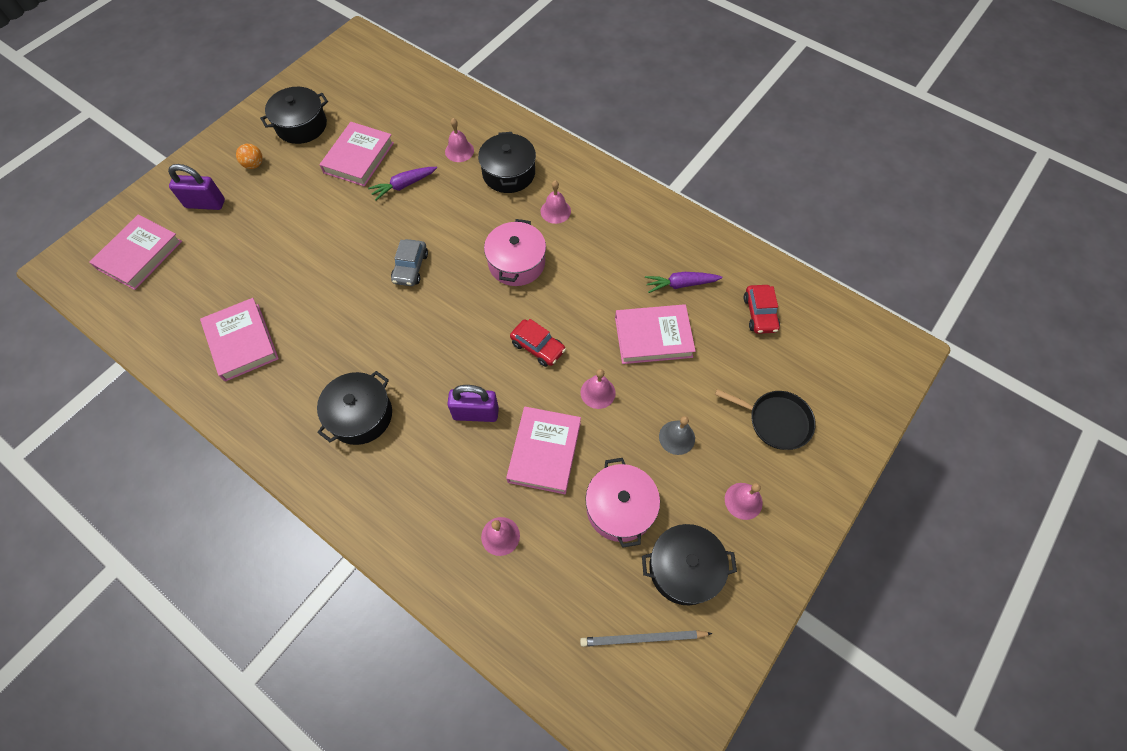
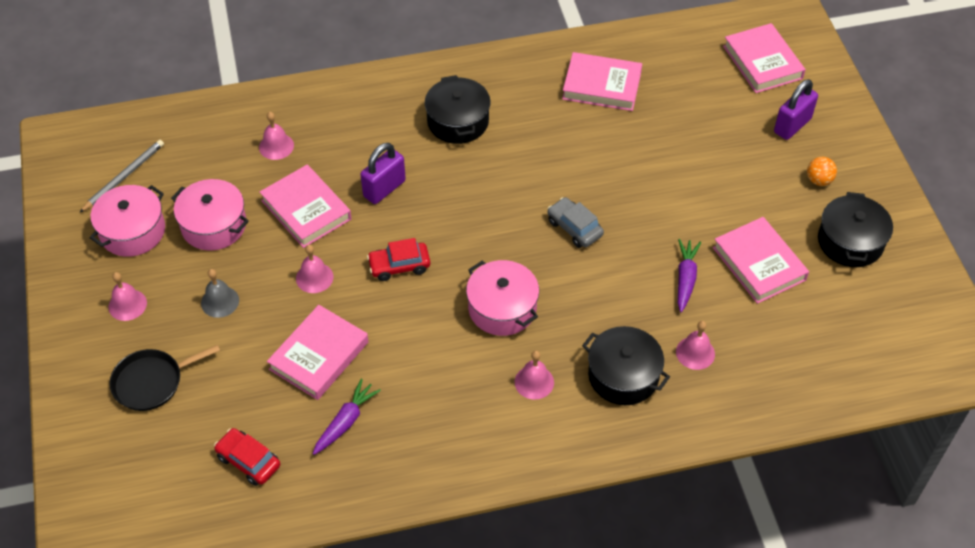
camera: 130 degrees right, 10 degrees down
(684, 568) = (132, 231): black pot -> pink pot

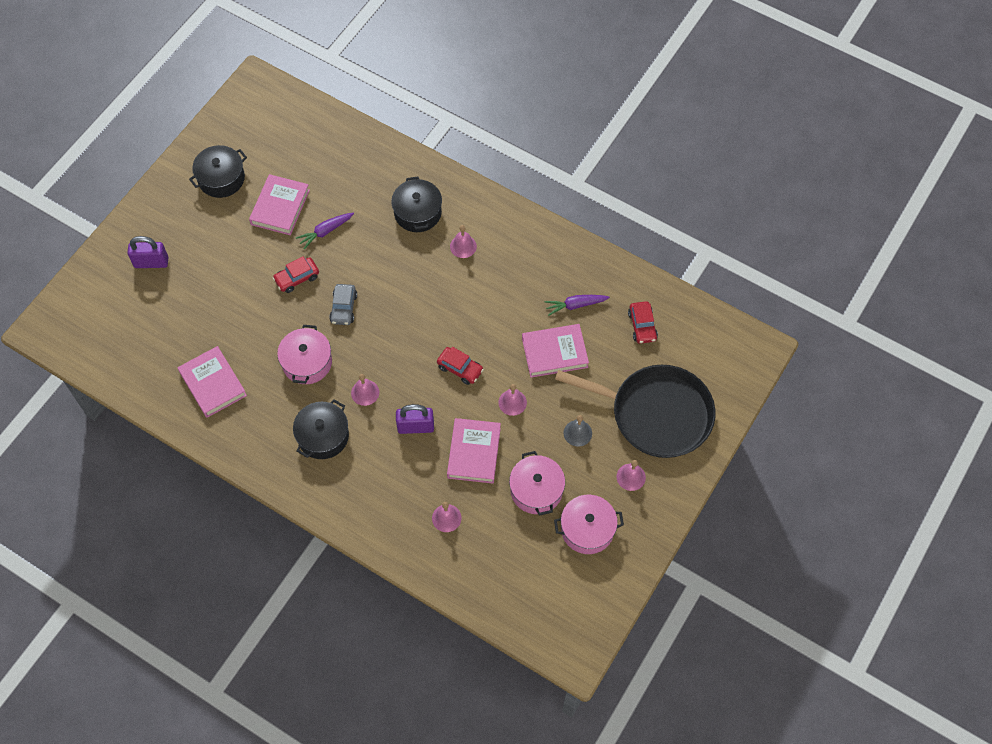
camera: 135 degrees left, 10 degrees up
(124, 176) = (559, 579): grey pencil -> none
(151, 382) = (656, 414): black pan -> black pan, size x2.00
(502, 308) = (434, 297): pink pot -> pink pot (307, 362)
(652, 217) = (297, 278): none -> red car
(695, 353) = (370, 194): pink bell -> pink bell (365, 392)
(762, 62) = (106, 315): pink book -> none
(818, 180) = (186, 221): orange ball -> none

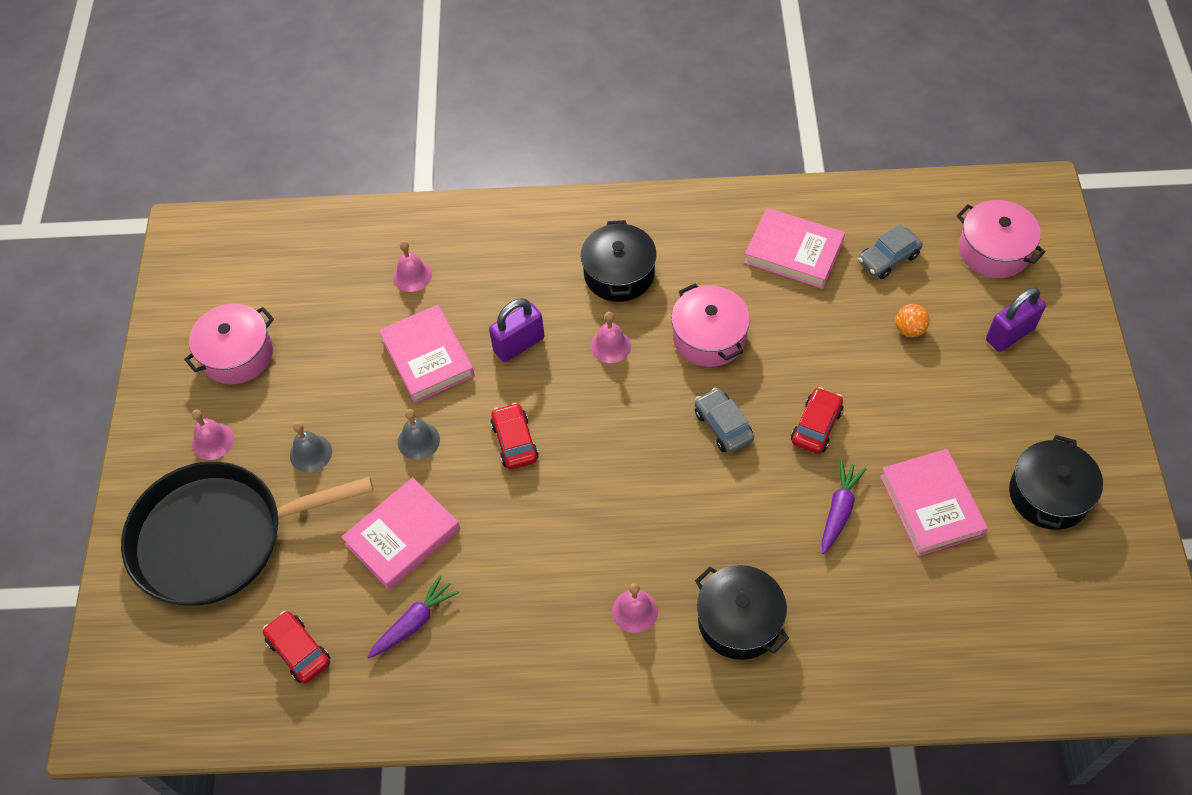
camera: 150 degrees right, 5 degrees down
(166, 345) = (888, 258): none -> grey car
(198, 298) = (909, 329): none -> orange ball
(460, 368) = (515, 441): red car -> red car turned 75 degrees clockwise
(512, 402) = (418, 441): pink bell -> grey bell
(536, 490) = (324, 361): pink pot -> pink pot (993, 250)

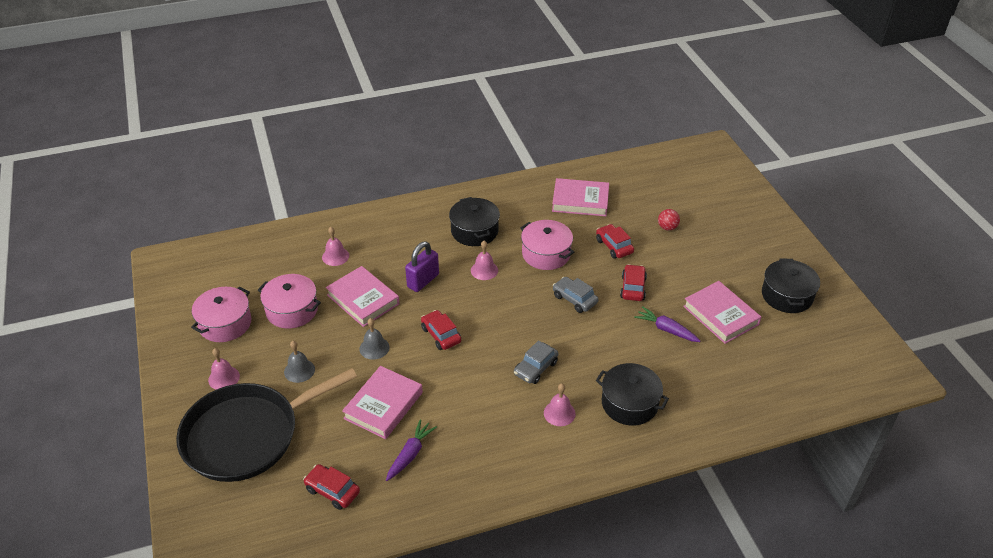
camera: 20 degrees left, 15 degrees down
(815, 346) = (614, 246): none -> red car
(839, 510) = (666, 329): purple carrot -> purple carrot turned 60 degrees counterclockwise
(888, 258) = (639, 194): grey car -> grey car (535, 368)
(909, 329) = (667, 227): orange ball -> red ball
(993, 250) = (699, 179): pink pot -> pink pot (292, 310)
(1010, 334) = (727, 219): purple padlock -> none

